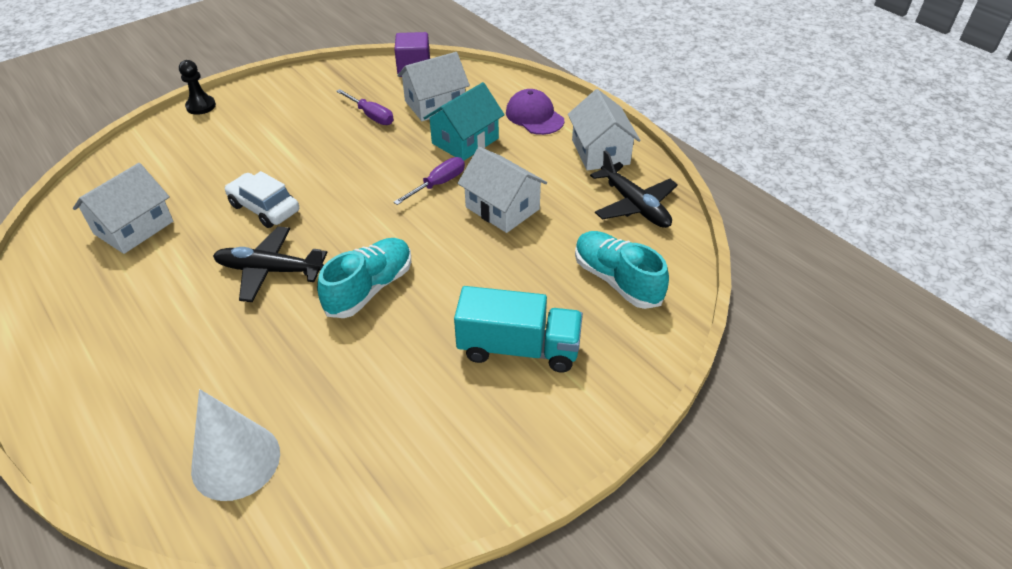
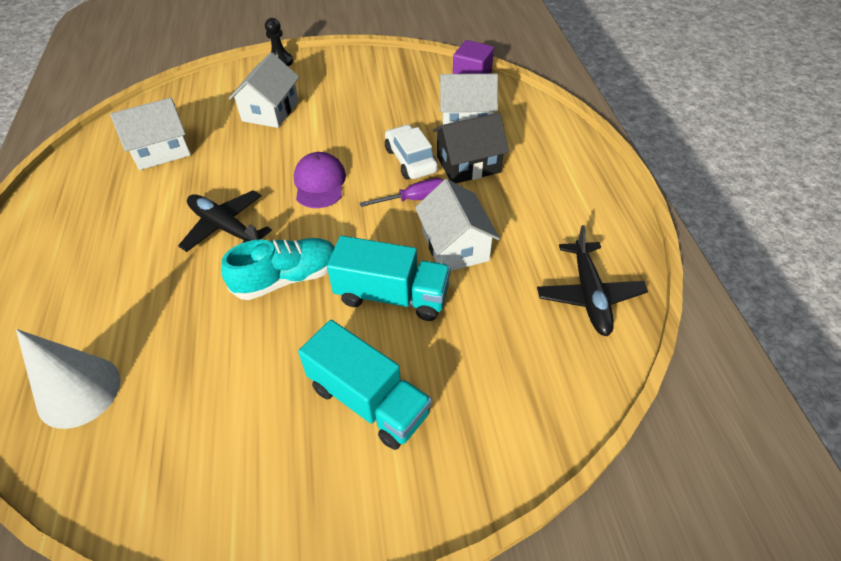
camera: 30 degrees right, 5 degrees up
(264, 208) = (261, 169): white car -> white car (410, 160)
(371, 116) = (404, 112): purple screwdriver -> none
(465, 141) = (468, 164): turquoise house -> black house
(477, 265) = (392, 295): none -> turquoise truck
(534, 116) = (551, 161): purple cap -> purple cap (319, 183)
(600, 152) = (592, 222): white house -> white house (270, 111)
(617, 280) = (513, 371): turquoise shoe -> none

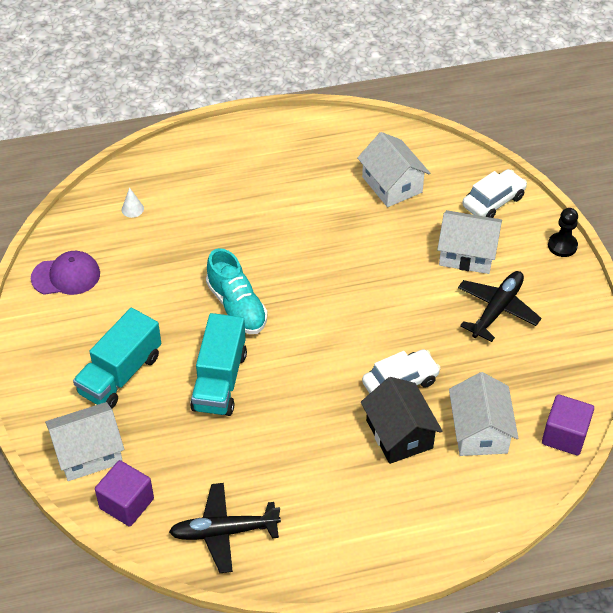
camera: 85 degrees right, 0 degrees up
(79, 391) = (132, 209): white cone -> white cone, size x0.41
(214, 91) = (493, 201): none -> white car
(225, 227) = (293, 253): black plane -> black plane (497, 310)
(319, 183) = (357, 311): purple cap -> purple cap (66, 276)
(415, 199) = (341, 390): purple screwdriver -> none
(455, 246) = (280, 425): white house -> white house (88, 453)
(563, 388) = (126, 503): none -> purple cube

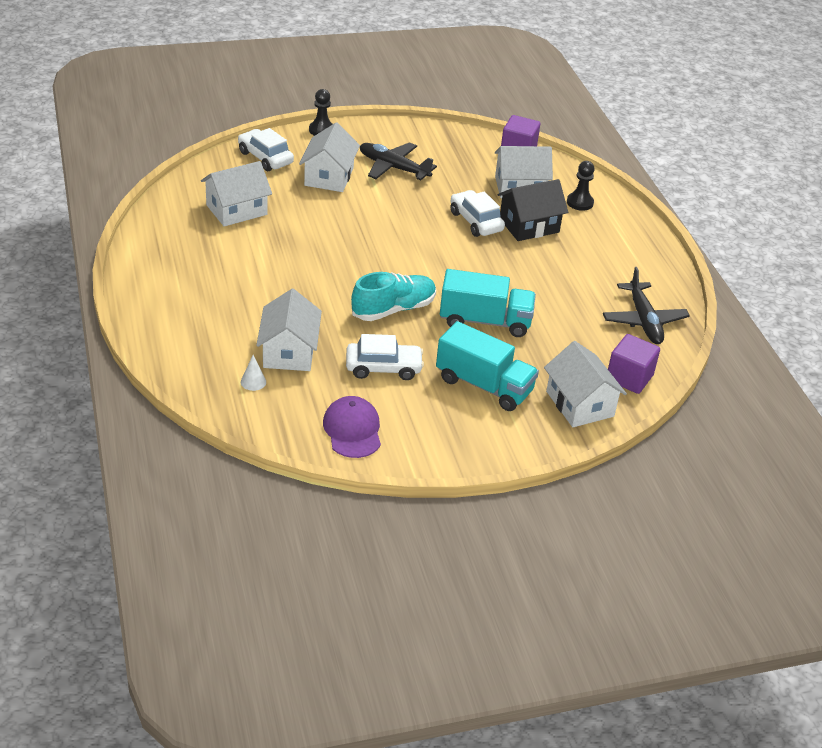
camera: 95 degrees left, 10 degrees down
(148, 298) = (383, 368): none -> white car
(172, 231) = (289, 351): none -> white house
(457, 493) = (580, 202): none -> black pawn

